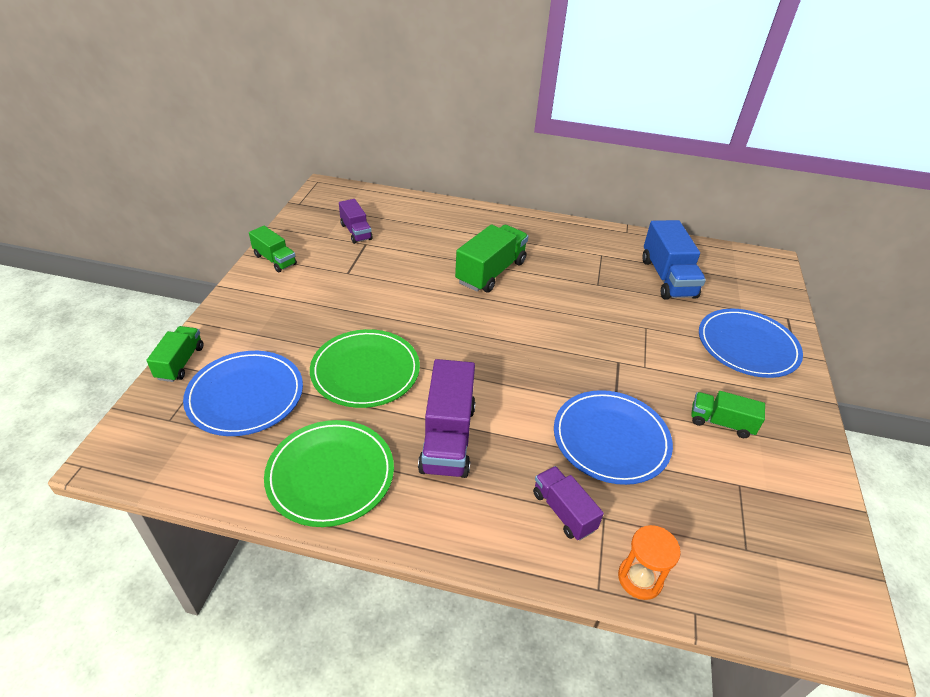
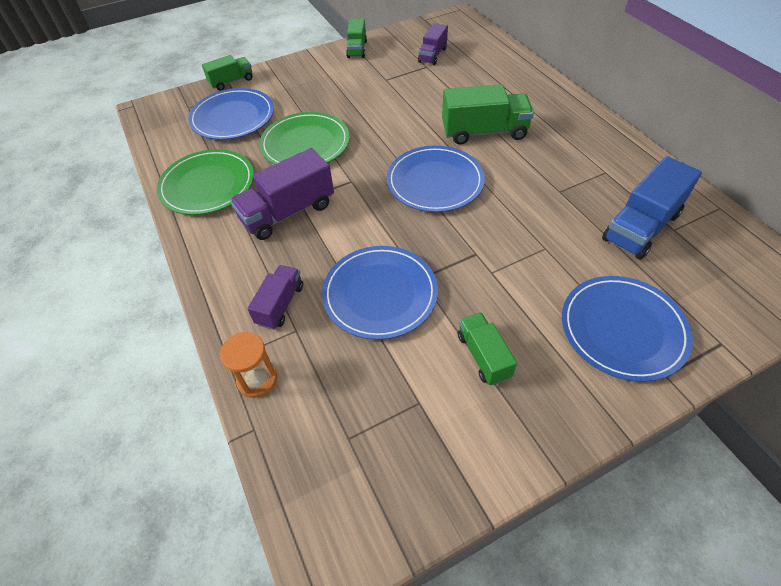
camera: 55 degrees right, 10 degrees up
(516, 331) = (435, 182): none -> blue plate

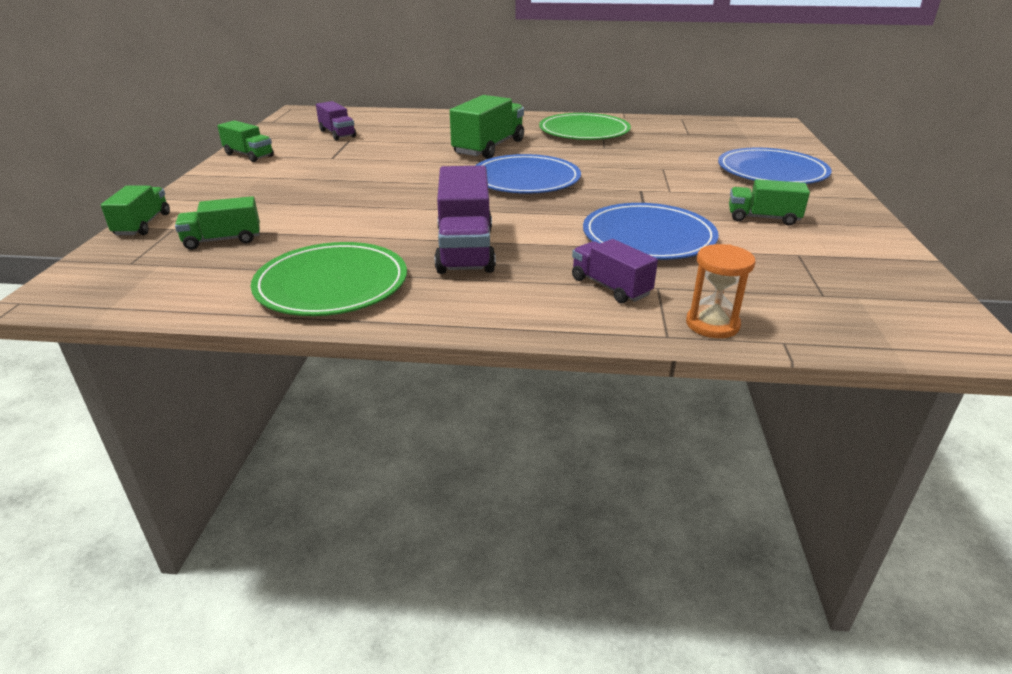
camera: 60 degrees left, 20 degrees down
(233, 117) = (223, 240): blue plate -> green truck
(305, 144) = (362, 215): green plate -> green plate (584, 131)
(641, 227) = (675, 139): blue truck -> none

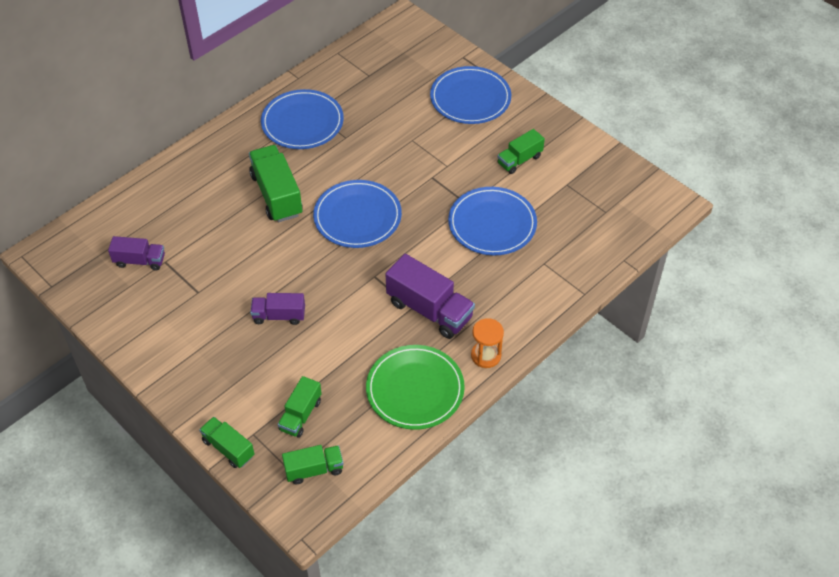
camera: 50 degrees left, 20 degrees up
(249, 155) = (134, 338): green truck -> green truck (314, 470)
(584, 131) = (302, 122): green plate -> blue plate
(610, 287) = (526, 280): purple truck -> purple truck (279, 316)
(712, 324) = (590, 271): orange hourglass -> orange hourglass (486, 355)

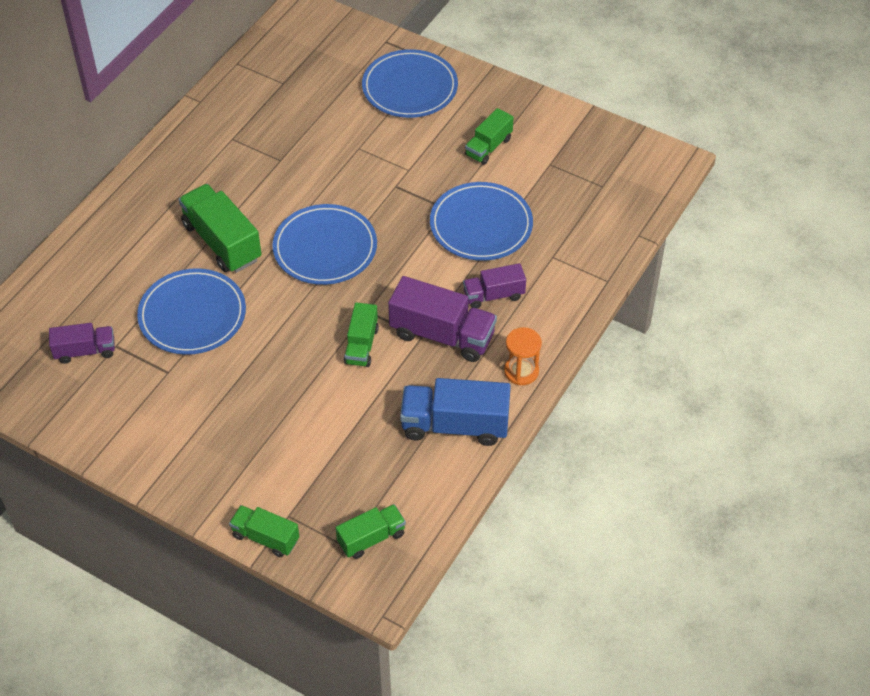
camera: 15 degrees left, 0 degrees up
(279, 316) = (272, 378): purple truck -> purple truck (493, 295)
(300, 415) = (335, 482): green truck -> green truck (361, 345)
(302, 122) = (223, 152): blue plate -> blue plate (192, 315)
(415, 389) = (455, 425): green plate -> blue truck

